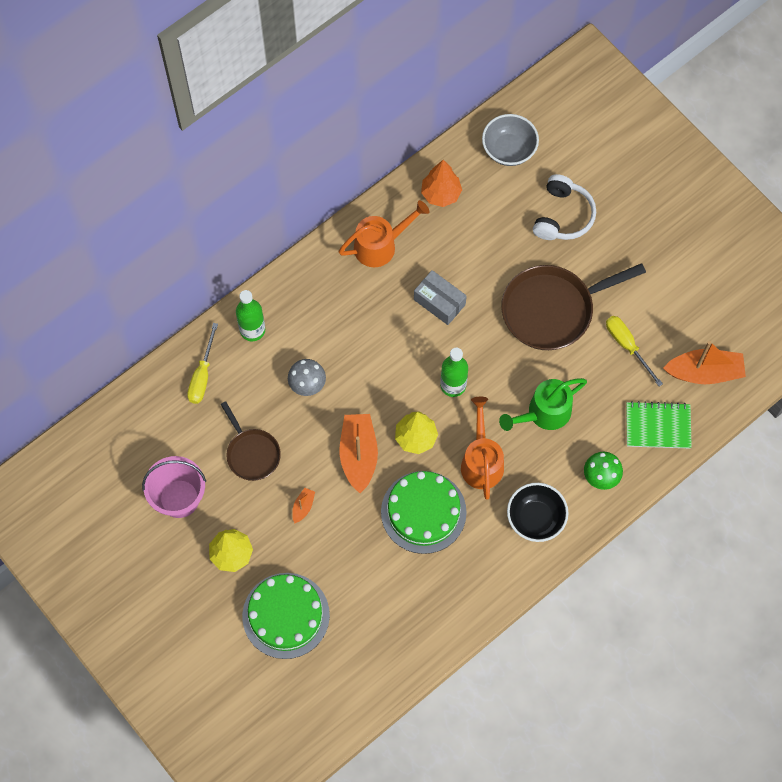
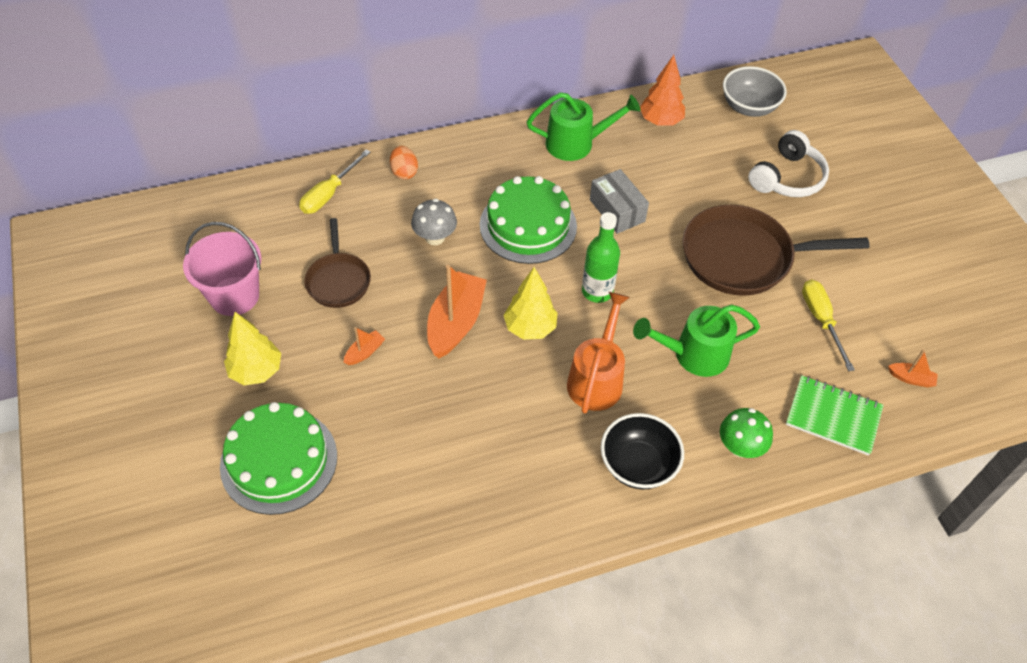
camera: 20 degrees right, 15 degrees down
(252, 330) = (404, 172): green bottle -> orange egg
(381, 245) = (577, 143): orange watering can -> green watering can
(423, 512) = (502, 408): green cake -> green cake (528, 225)
(704, 372) = (911, 378): orange boat -> orange boat, size x0.46

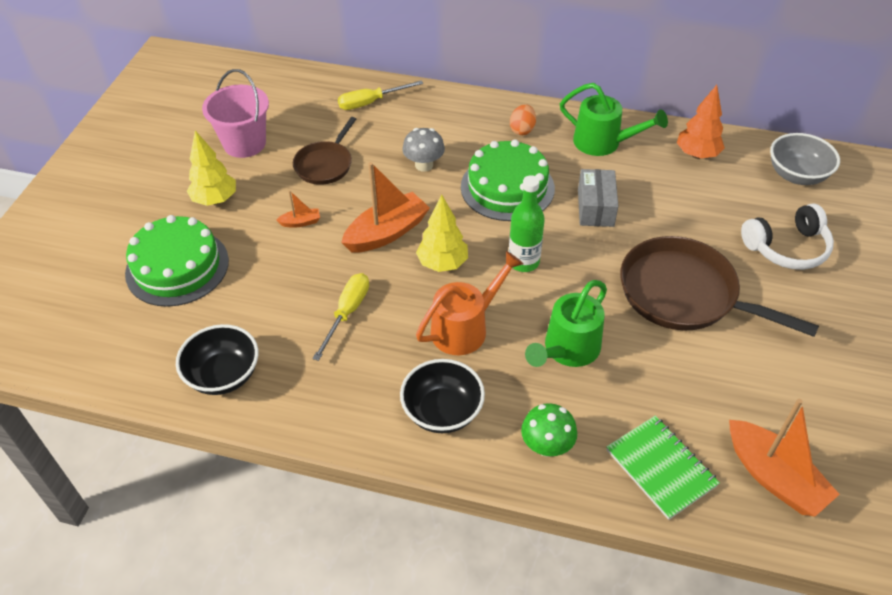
camera: 35 degrees right, 5 degrees down
(404, 172) = (440, 109): orange egg -> orange egg (522, 130)
(420, 542) = (223, 375): none -> black bowl
(693, 355) = (567, 350): green watering can -> green watering can turned 75 degrees counterclockwise
(821, 320) = (719, 381): yellow screwdriver -> yellow screwdriver (347, 313)
(911, 378) = (774, 477): orange boat -> orange boat, size x2.19

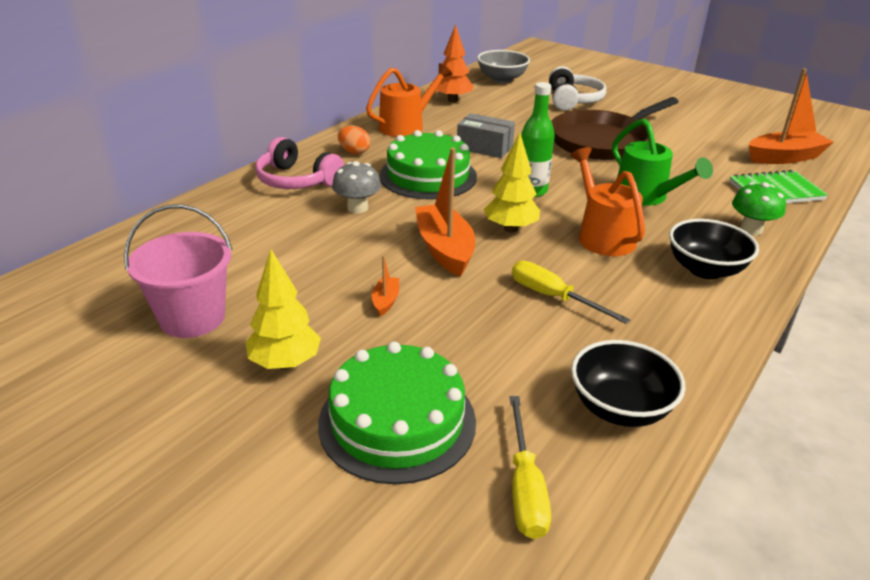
camera: 70 degrees left, 15 degrees down
(325, 164) = (297, 265): brown pan -> none
(371, 102) = (219, 216): yellow screwdriver -> yellow screwdriver (525, 487)
(448, 117) = (296, 180): none -> pink headphones
(604, 143) = (407, 126): green watering can -> orange watering can

